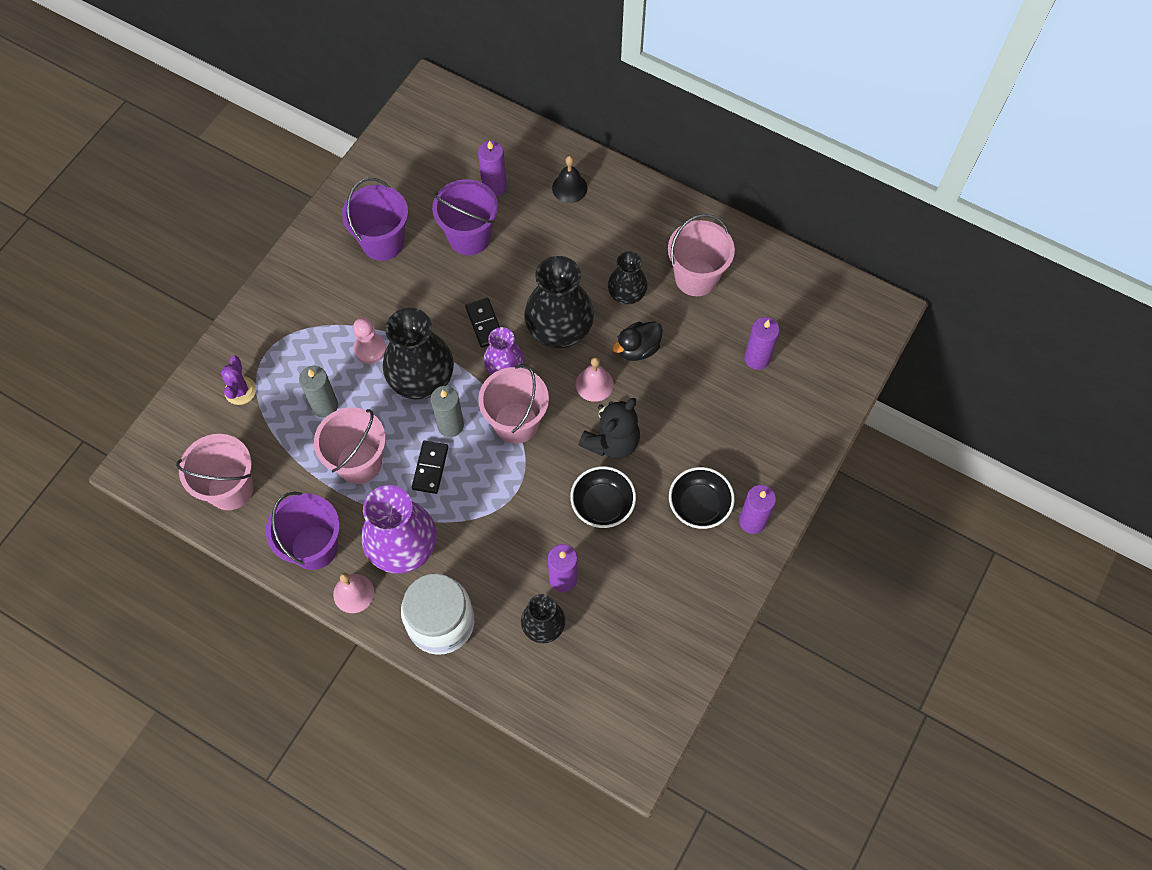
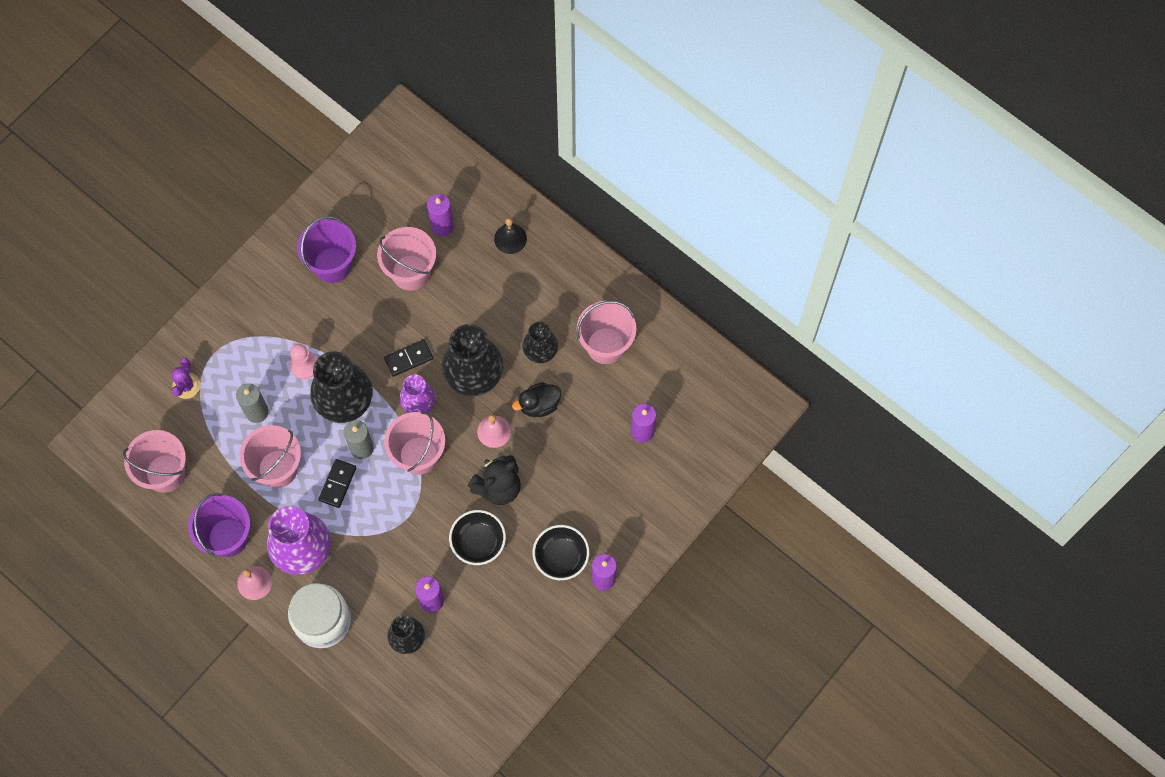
camera: 10 degrees right, 5 degrees up
(469, 237) = (410, 272): purple bucket -> pink bucket
(484, 324) = (408, 358): black domino -> black domino turned 75 degrees clockwise

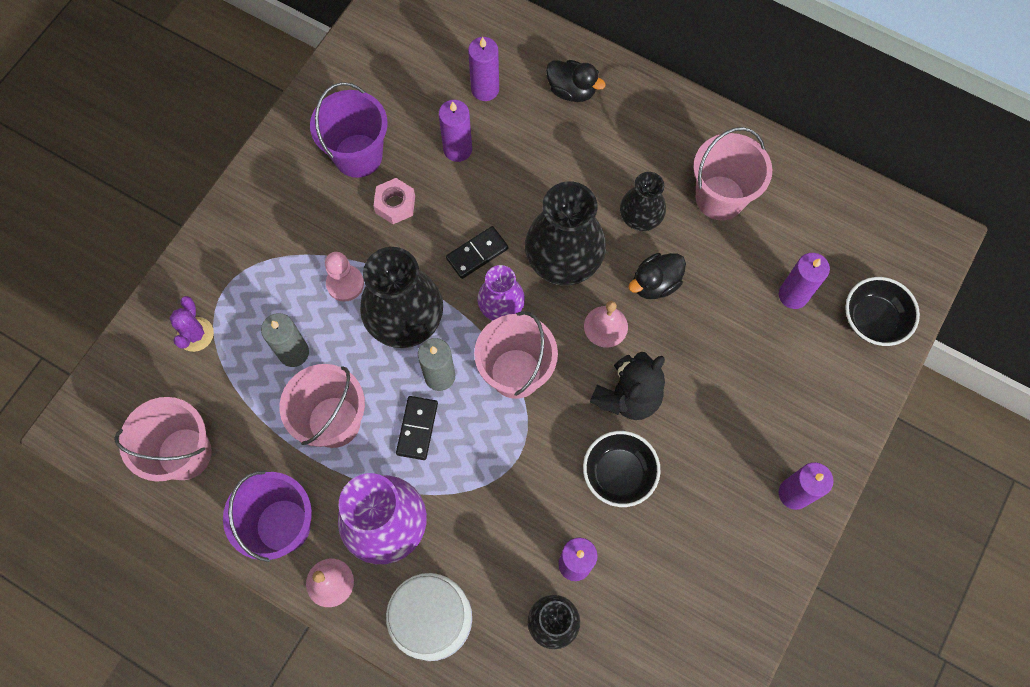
camera: 10 degrees left, 0 degrees up
(354, 309) = (395, 204): none -> pink nut
(410, 272) = (457, 149): pink bucket -> purple candle
(510, 238) = (571, 90): black bell -> black duck
(561, 557) = (731, 474): black bowl -> black bowl (873, 320)

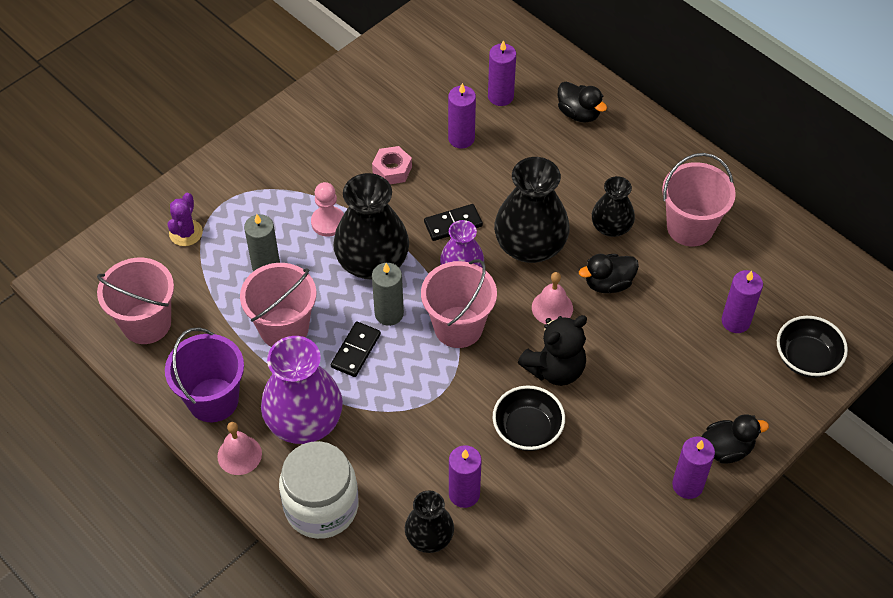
camera: 15 degrees right, 15 degrees down
(358, 155) = (371, 125): purple bucket -> none
(821, 443) = (726, 449): none -> black duck

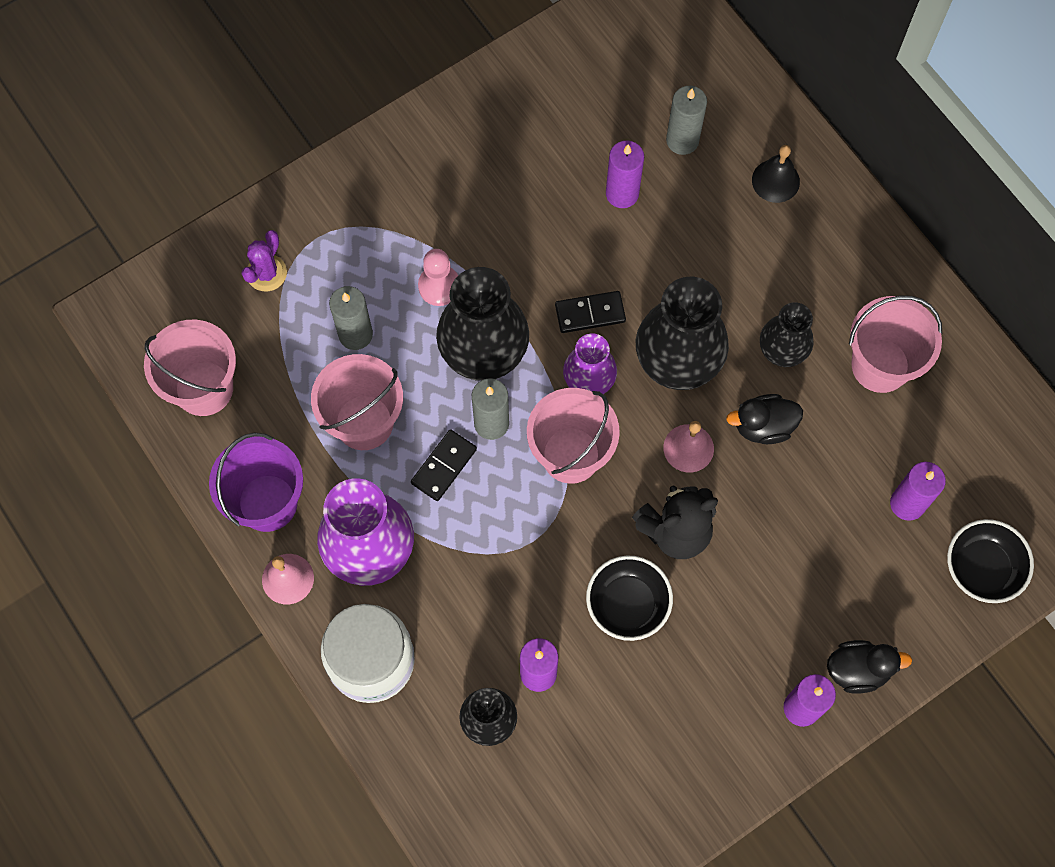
camera: 10 degrees right, 15 degrees up
(392, 170) = (529, 225): pink nut -> none
(500, 96) = (682, 140): purple candle -> grey candle
(579, 113) = (775, 180): black duck -> black bell

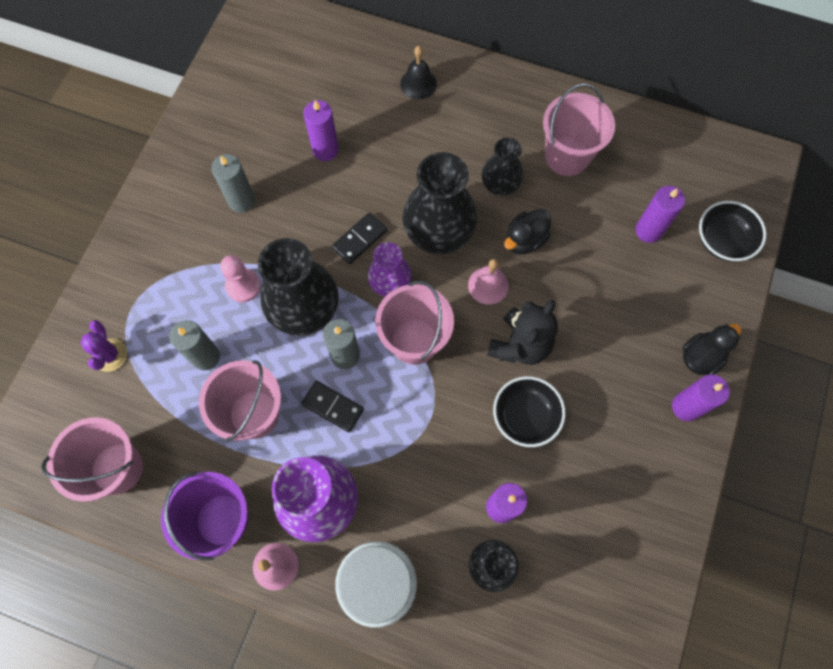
camera: 35 degrees left, 0 degrees up
(444, 466) = (333, 407): black domino -> black domino turned 60 degrees counterclockwise
(682, 140) = (341, 94): grey candle -> grey candle (242, 201)

